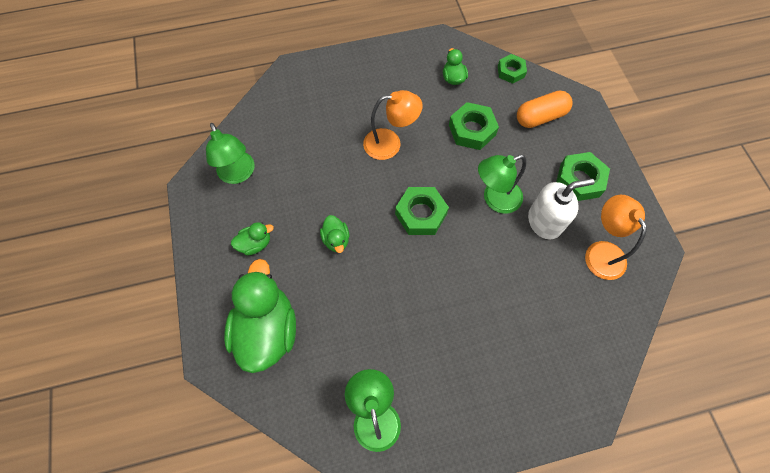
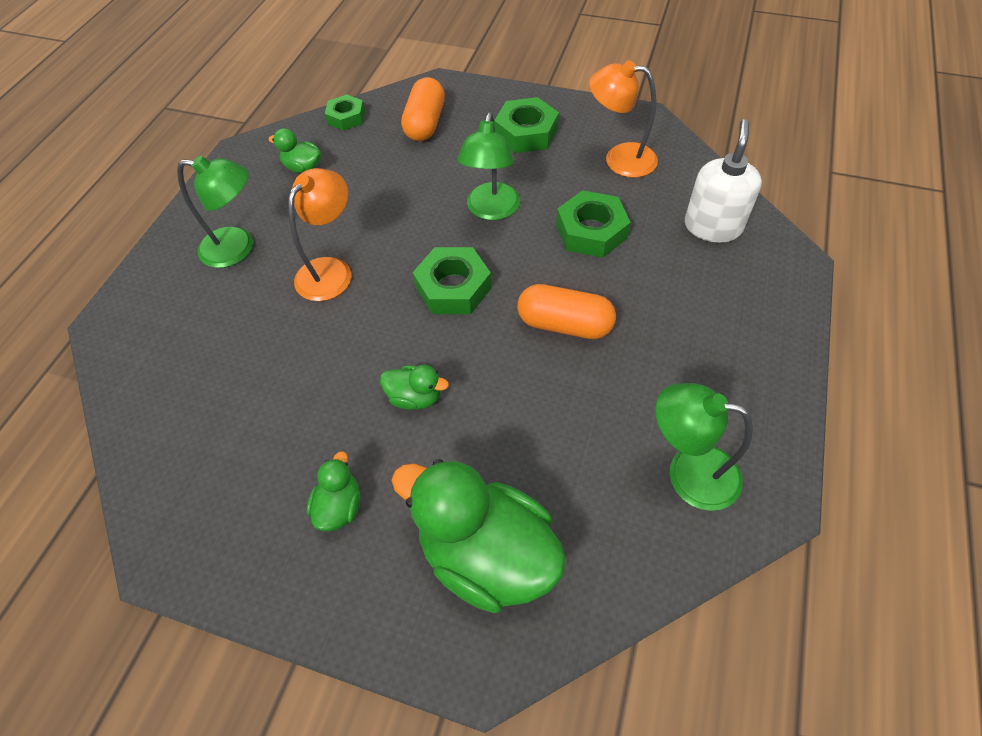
camera: 55 degrees left, 10 degrees down
(238, 174) = (206, 476): green lamp -> green lamp (238, 248)
(435, 291) = (564, 324): none -> orange capsule
(472, 130) = (386, 186): green nut -> green nut (591, 231)
(544, 221) = (552, 183): white soap dispenser -> white soap dispenser (712, 226)

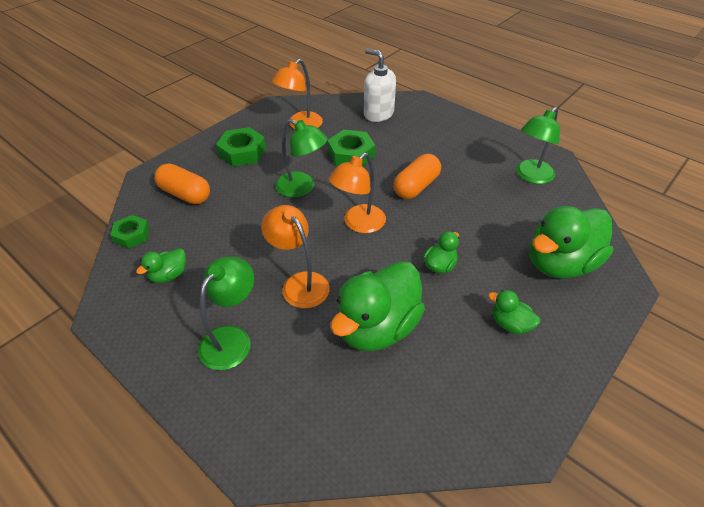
camera: 70 degrees left, 10 degrees down
(289, 363) = (377, 327): none -> green duck
(453, 287) = (358, 224): green nut -> orange lamp

